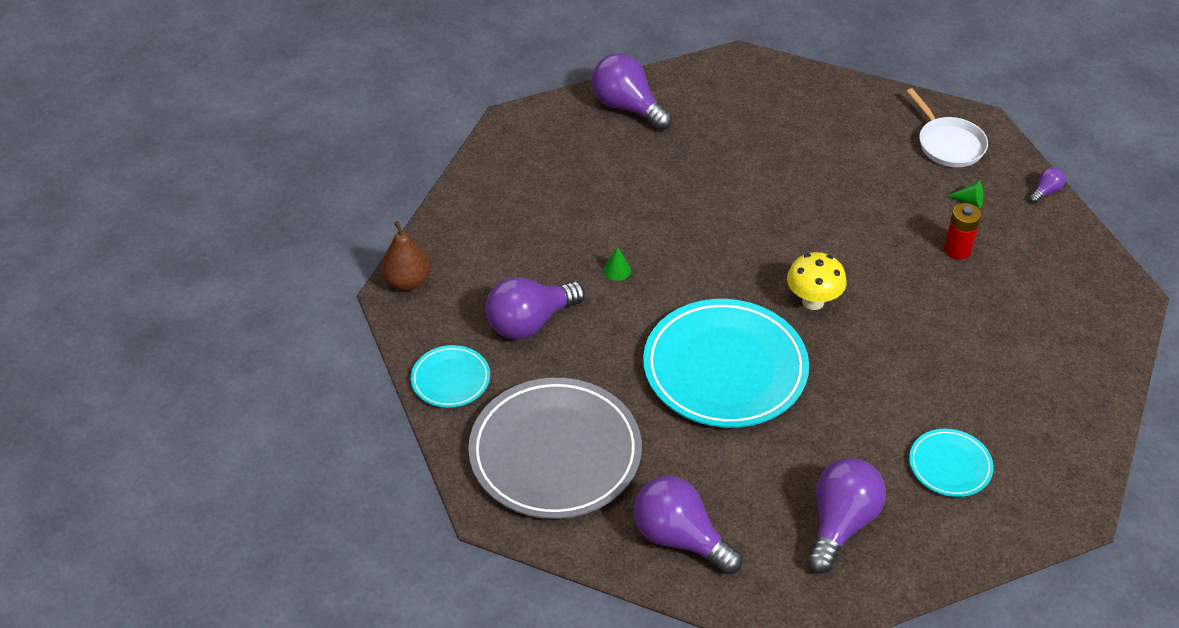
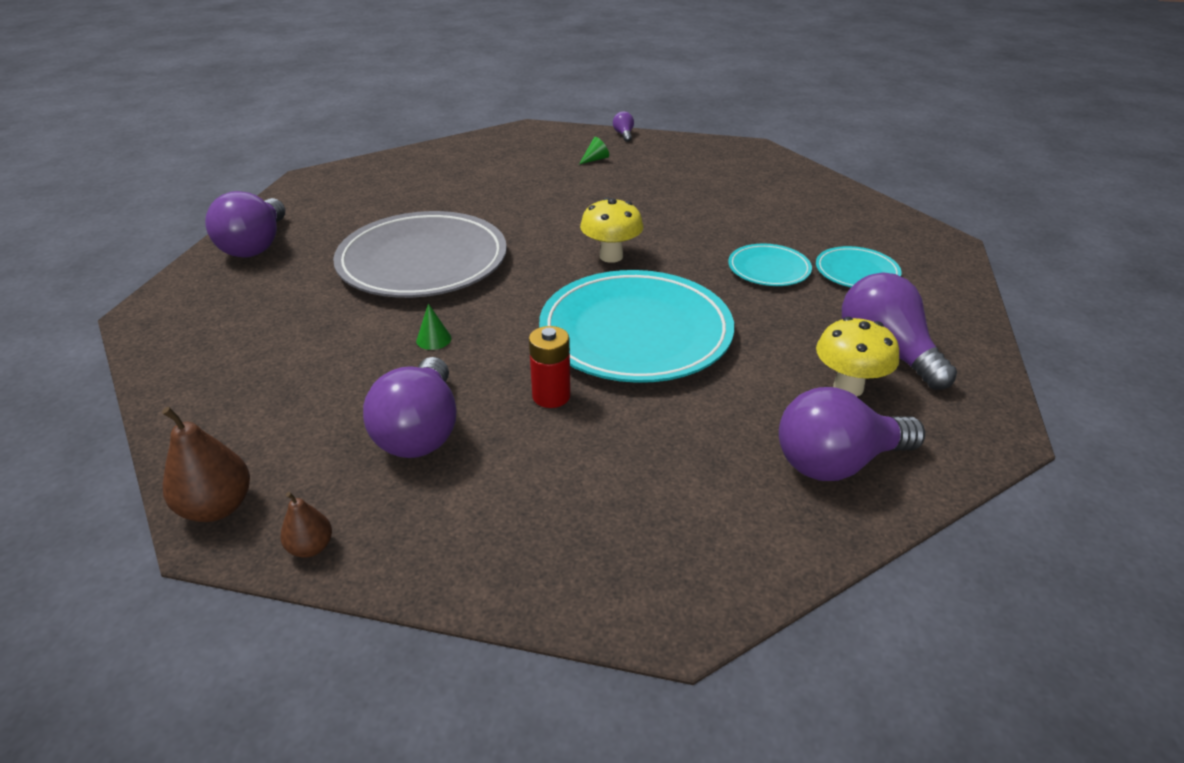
camera: 55 degrees left, 10 degrees down
(414, 338) = (311, 547): none -> brown pear
(450, 379) = (419, 545): turquoise plate -> turquoise plate (769, 269)
(555, 453) = (632, 504): grey plate -> grey plate (423, 262)
(627, 107) = (256, 246): purple light bulb -> purple light bulb turned 75 degrees counterclockwise
(771, 516) = (848, 387): none -> yellow mushroom
(948, 144) = (531, 145): white pan -> none
(957, 249) = (635, 181): red battery -> red battery (551, 396)

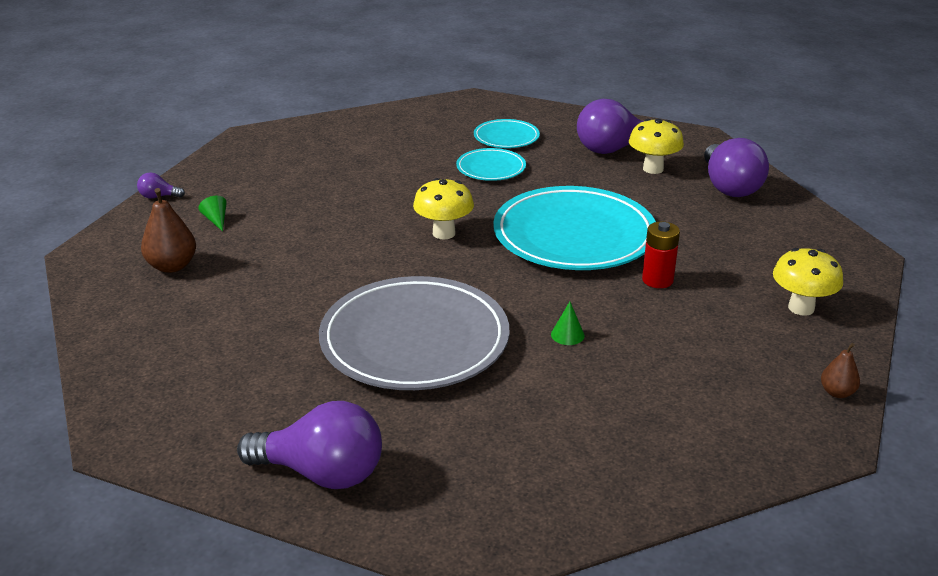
camera: 80 degrees left, 5 degrees down
(217, 507) = (802, 446): brown pear -> brown pear (172, 266)
(420, 431) = (702, 343): purple light bulb -> none
(505, 525) = (801, 308): none -> yellow mushroom

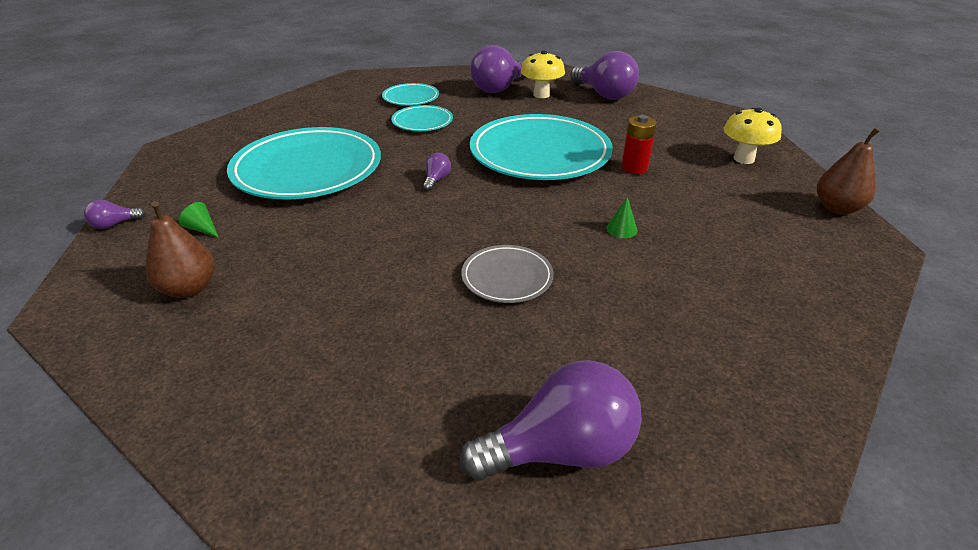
camera: 30 degrees left, 5 degrees up
(340, 190) = (307, 169): none -> turquoise plate
(414, 340) = (507, 277): grey plate -> grey plate, size x0.48
(444, 233) = (436, 180): yellow mushroom -> purple light bulb
(837, 392) = (837, 208): brown pear -> brown pear, size x1.70

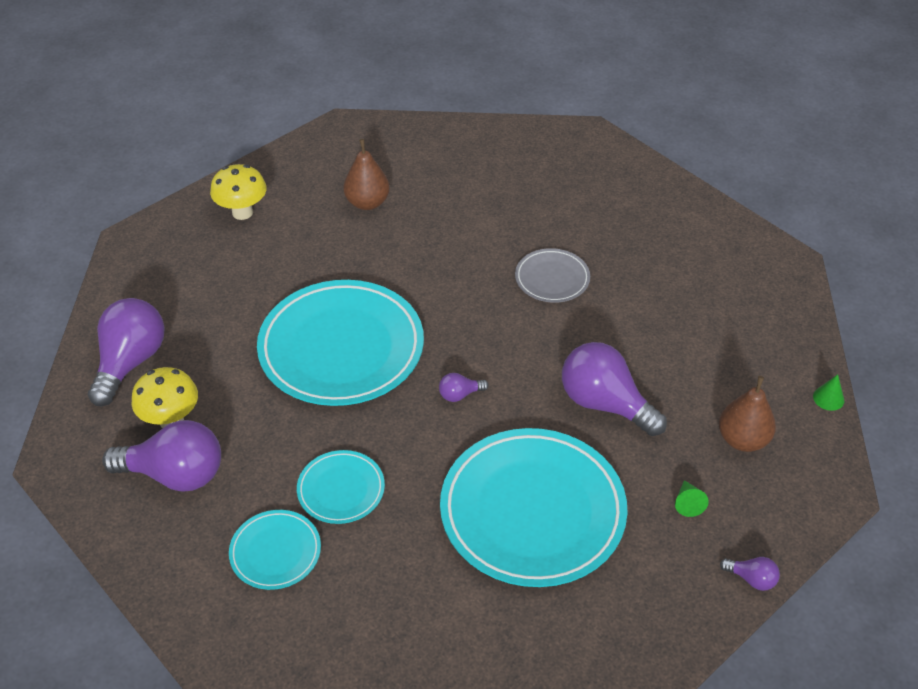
camera: 125 degrees left, 10 degrees up
(560, 450) = (658, 200): purple light bulb -> purple light bulb (605, 404)
(621, 229) = (434, 246): green cone -> green cone (828, 398)
(634, 168) = (319, 273): red battery -> none
(837, 208) = (300, 150): brown pear -> brown pear (367, 203)

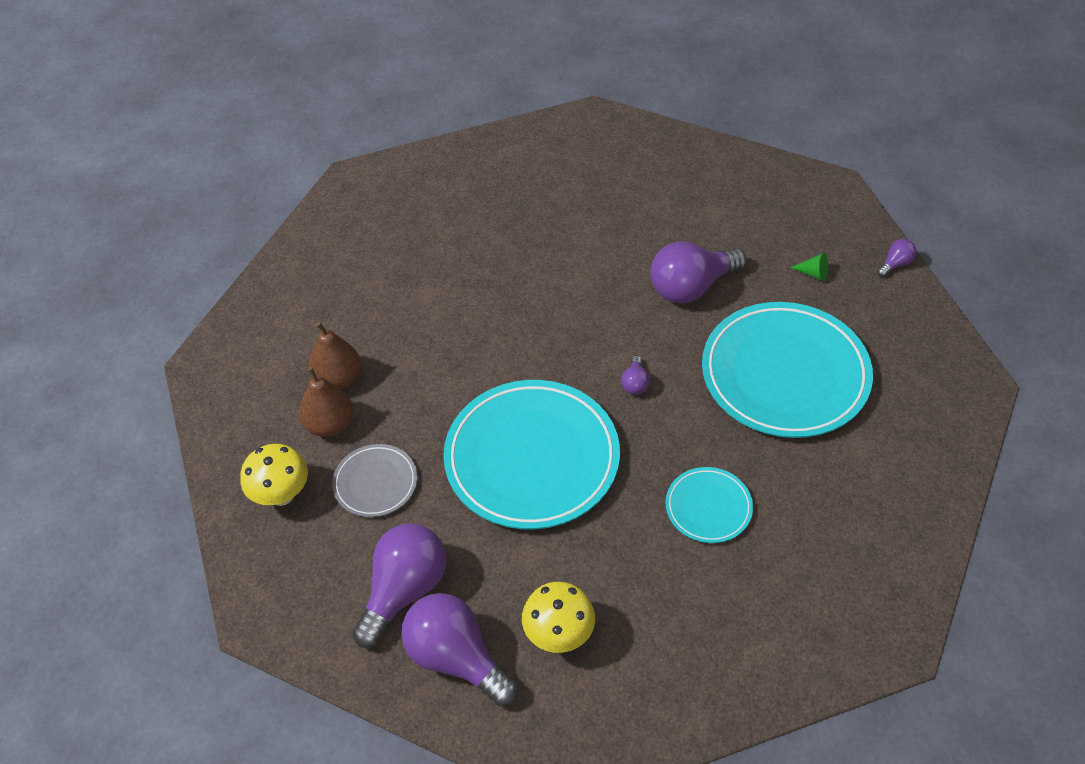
camera: 65 degrees left, 5 degrees up
(175, 474) = (633, 646): purple light bulb -> purple light bulb (404, 590)
(275, 552) = (761, 580): turquoise plate -> none
(552, 278) = (527, 271): grey plate -> grey plate (375, 483)
(742, 439) = (764, 217): brown pear -> brown pear (330, 424)
(828, 398) = (745, 153): green cone -> none

